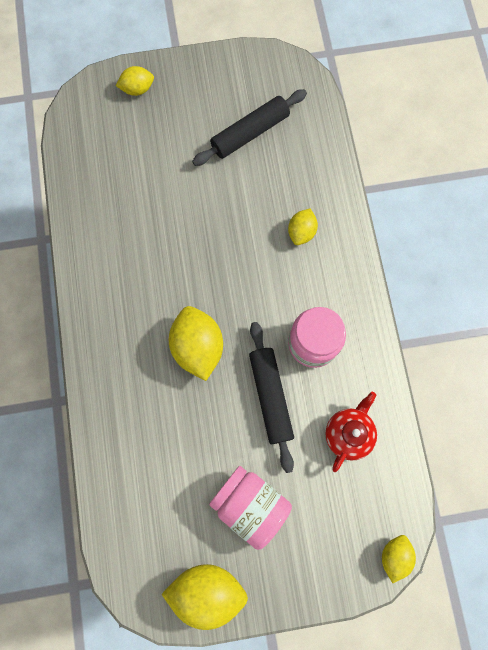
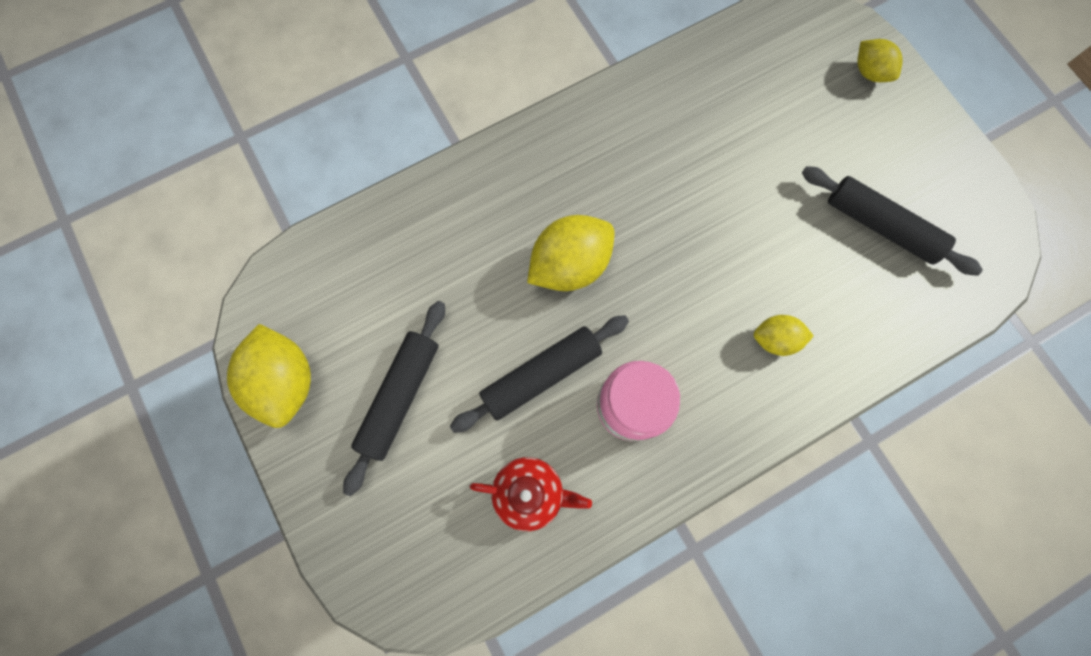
camera: 70 degrees right, 0 degrees up
(250, 504) = (400, 396): pink jar -> black rolling pin
(394, 555) = (393, 606): yellow lemon -> none

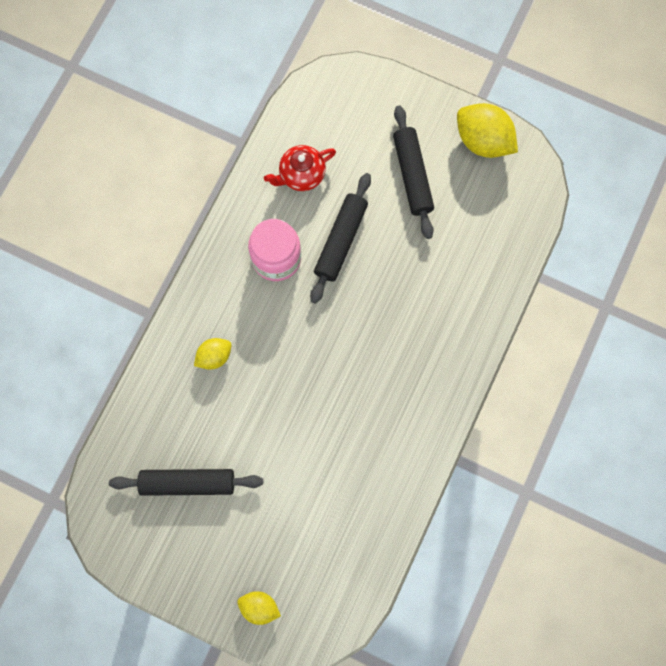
camera: 145 degrees right, 0 degrees up
(570, 265) = (371, 318): yellow lemon -> none

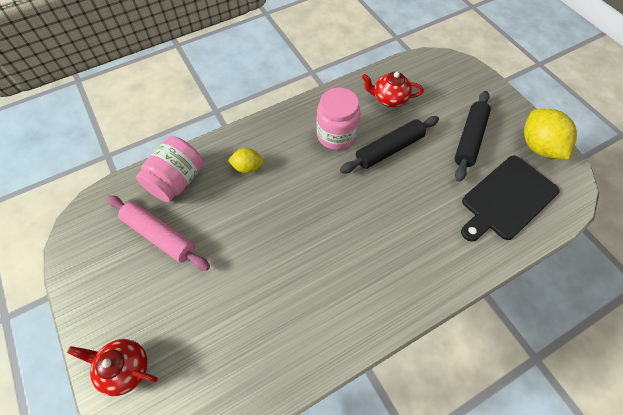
camera: 35 degrees right, 15 degrees down
(155, 419) = (177, 181): none -> pink jar
(188, 483) = (160, 235): black rolling pin -> pink rolling pin
(259, 607) = (125, 368): yellow lemon -> red teapot
(482, 225) = (507, 199): none -> black cutting board

